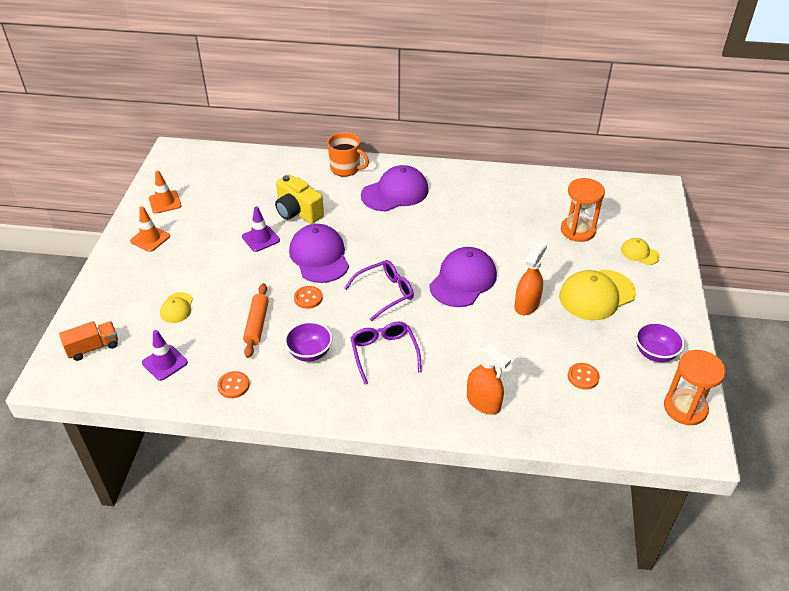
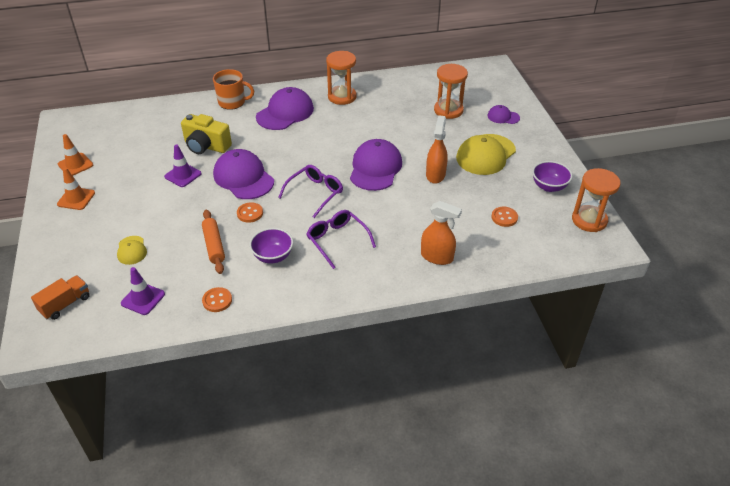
camera: 20 degrees left, 0 degrees up
(464, 187) = (342, 97): none -> orange hourglass
(639, 253) = (503, 117): yellow cap -> purple cap

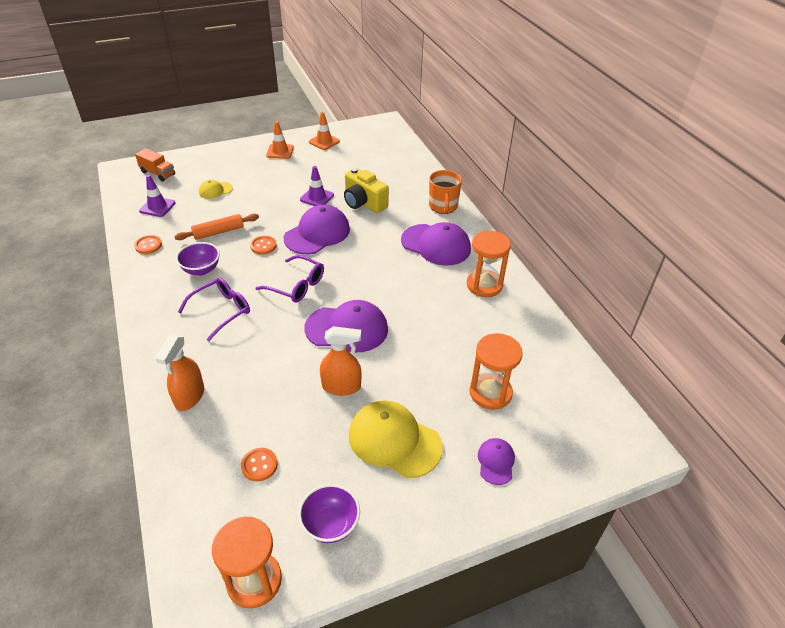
camera: 80 degrees right, 0 degrees up
(206, 146) = (363, 203): yellow camera -> yellow camera turned 60 degrees counterclockwise

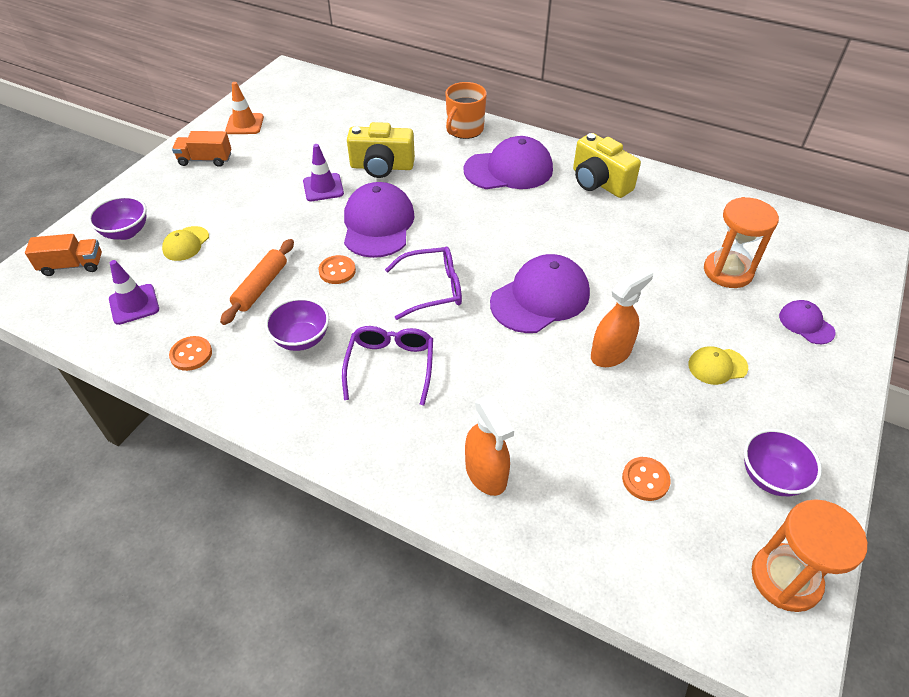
camera: 40 degrees left, 5 degrees up
(198, 170) = (126, 232): none -> purple bowl
(280, 151) = (205, 160): orange traffic cone -> orange truck
(394, 441) = (717, 366): yellow cap -> yellow cap, size x0.51
(443, 206) = (464, 129): orange mug -> orange mug turned 75 degrees clockwise
(484, 285) = (599, 182): orange hourglass -> yellow camera

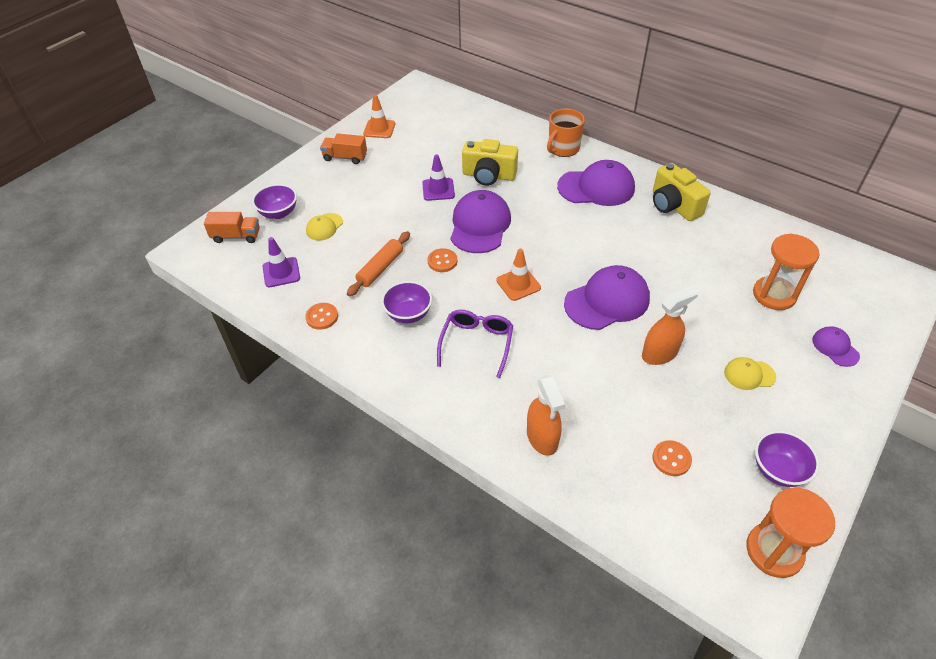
camera: 10 degrees right, 0 degrees up
(432, 289) = (518, 284): purple glasses -> orange traffic cone

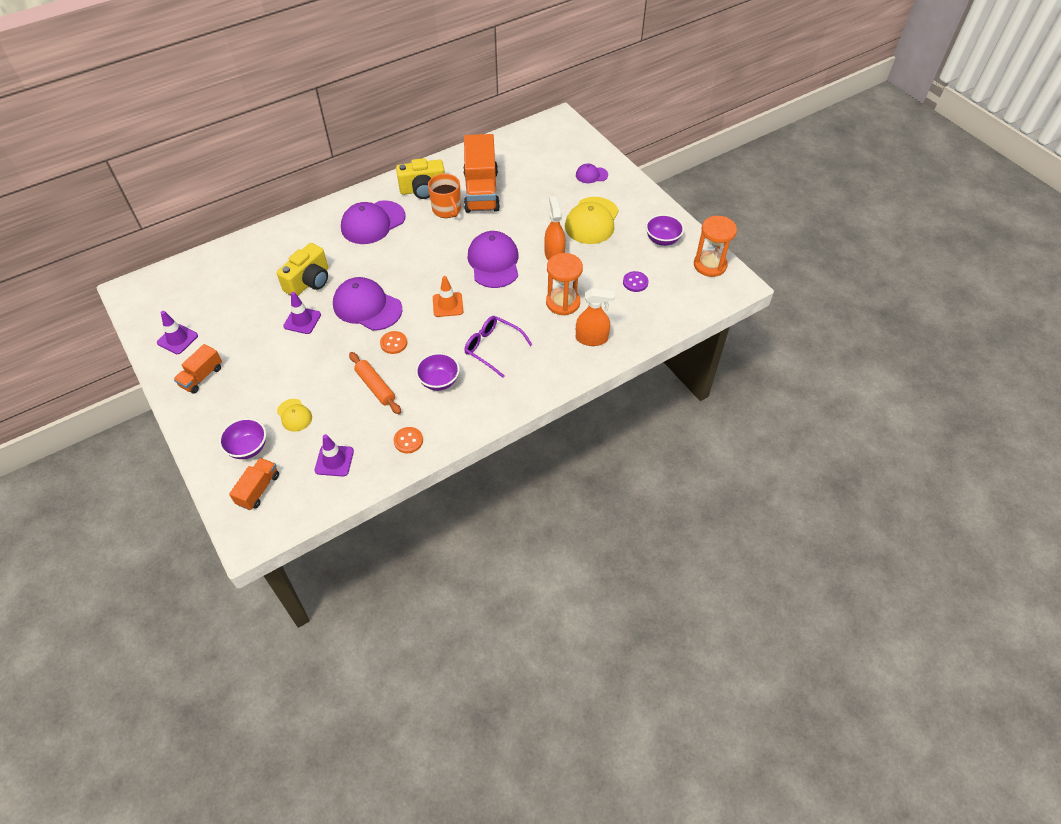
camera: 70 degrees left, 5 degrees up
(379, 129) = (177, 339): orange traffic cone -> purple traffic cone
(563, 148) = (310, 224): orange mug -> orange mug (447, 209)
(596, 187) = (373, 222): purple cap -> purple cap turned 150 degrees counterclockwise
(671, 459) = (635, 282): orange button -> purple button
(712, 252) = (481, 191): none -> orange truck
(749, 374) = (592, 221): yellow cap -> yellow cap, size x1.97
(774, 295) = (536, 180): orange hourglass -> orange hourglass (563, 302)

